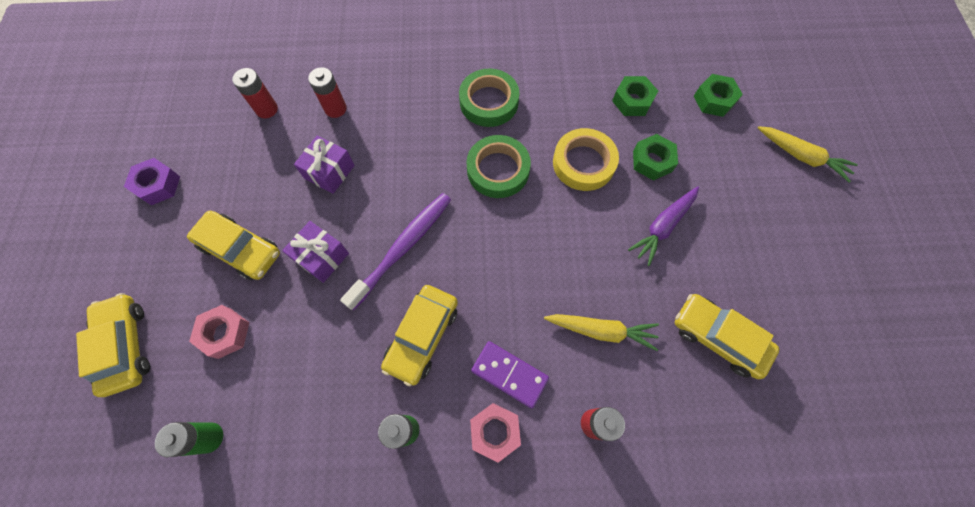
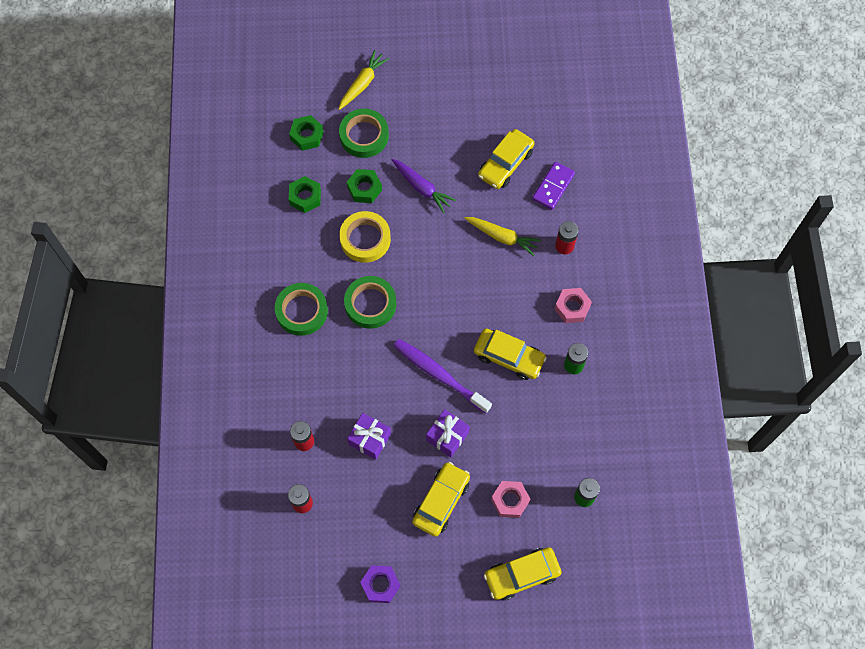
camera: 90 degrees left, 0 degrees up
(509, 374) = (534, 298): purple domino -> purple domino (553, 187)
(601, 330) = (502, 237): yellow carrot -> yellow carrot turned 105 degrees clockwise
(726, 159) = (364, 136): none -> green tape

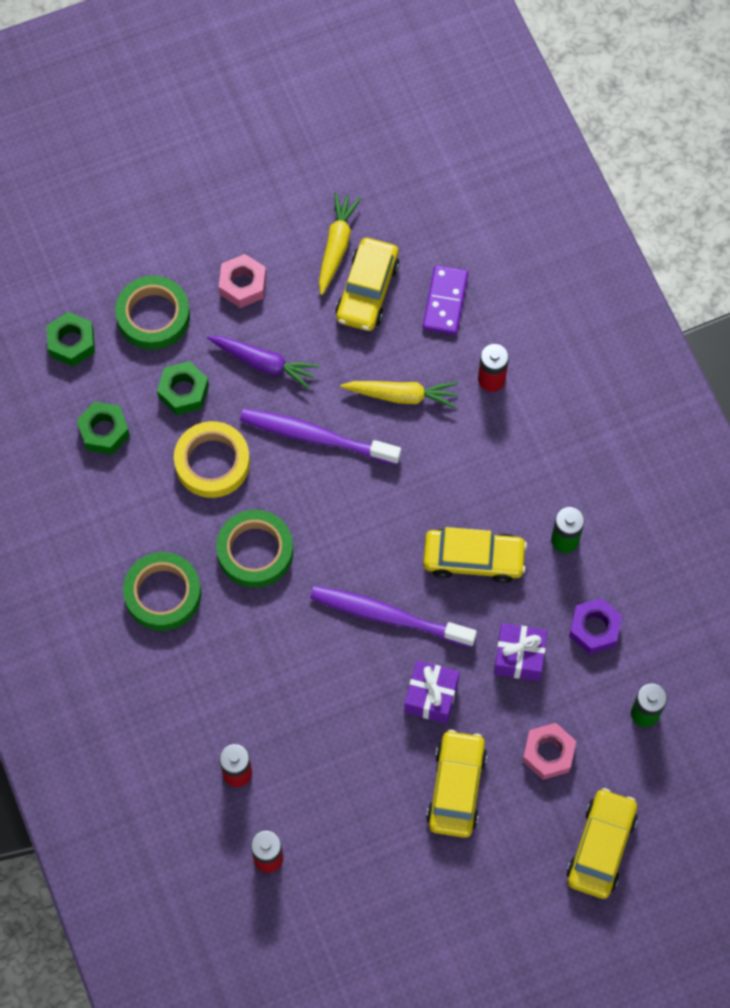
camera: 20 degrees left, 0 degrees up
(362, 84) = (122, 242): yellow carrot -> yellow carrot (336, 246)
(369, 439) = (326, 738): purple gift -> purple gift (519, 657)
(380, 585) = (417, 929): purple nut -> purple nut (594, 629)
(437, 245) = (316, 437): none -> purple toothbrush
(522, 575) = (601, 847): yellow car -> yellow car turned 150 degrees clockwise
(572, 307) = (533, 461): pink nut -> pink nut (243, 285)

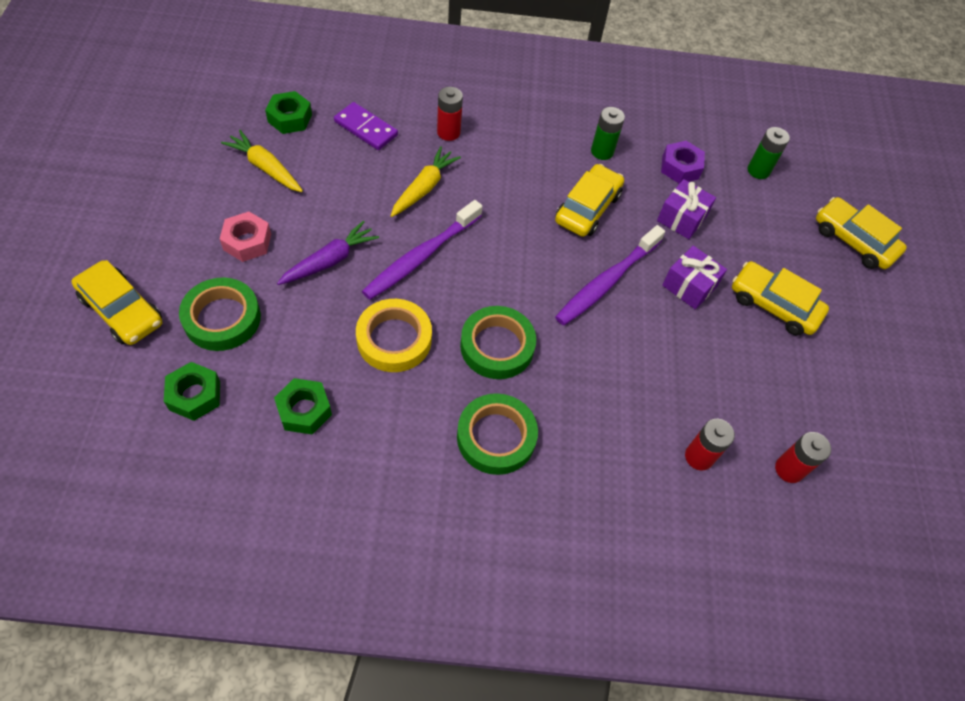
camera: 70 degrees left, 10 degrees down
(183, 391) = (312, 329): green nut -> green nut (290, 118)
(367, 290) = (319, 167): yellow car -> yellow car (122, 310)
(548, 753) = (767, 237): pink nut -> none

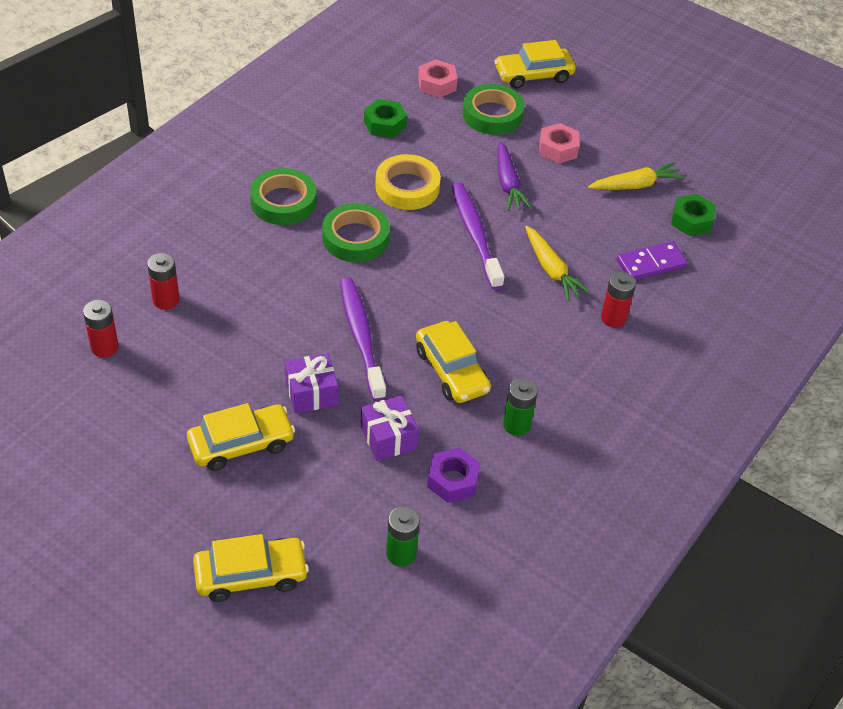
camera: 125 degrees right, 10 degrees down
(195, 395) = (437, 84): green nut -> pink nut

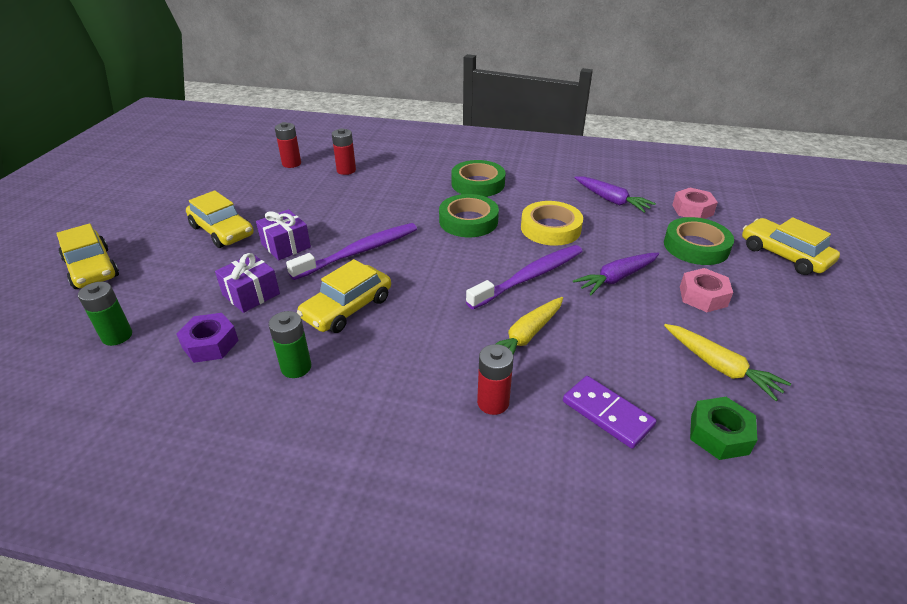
camera: 70 degrees right, 10 degrees down
(385, 124) = (611, 200): green nut -> purple carrot

